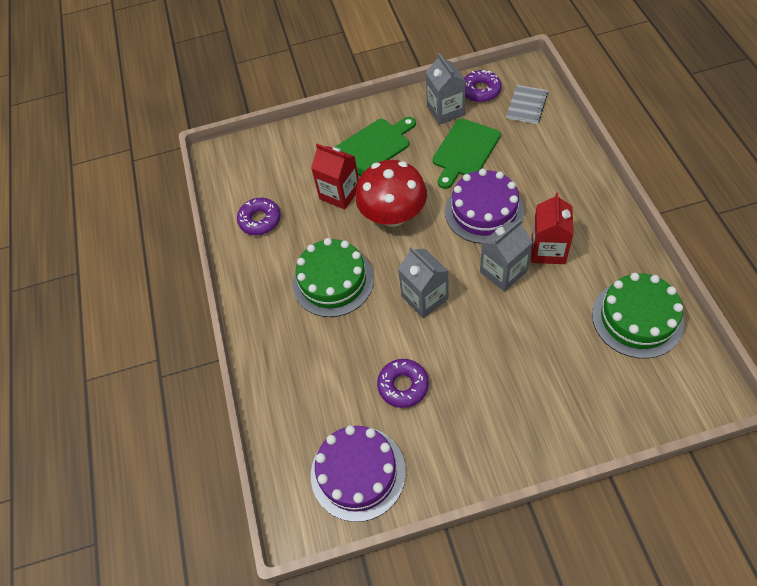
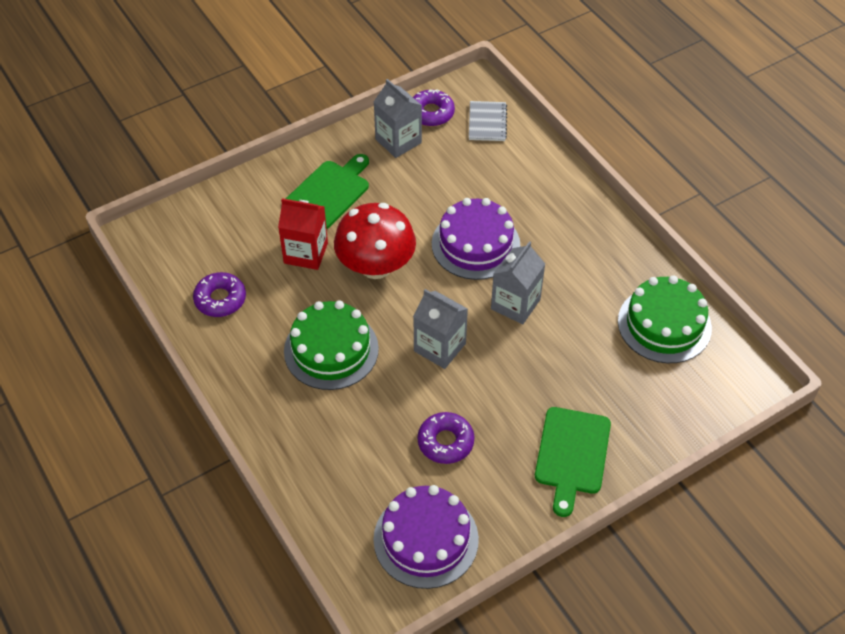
camera: 25 degrees left, 5 degrees down
(464, 151) = (434, 183): green cutting board -> green cutting board (571, 455)
(548, 250) = (555, 273): red carton -> none

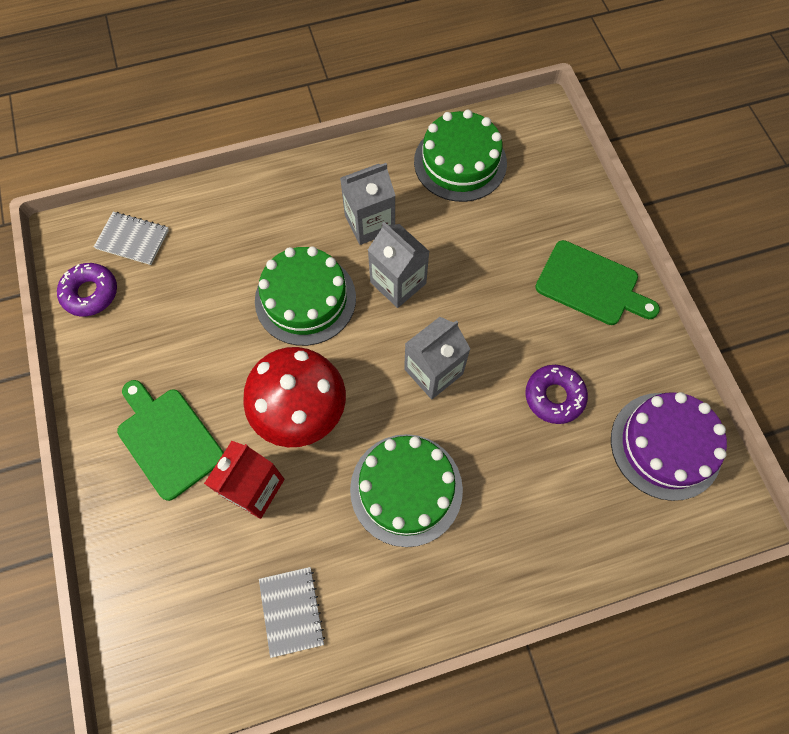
camera: 75 degrees left, 15 degrees up
(220, 299) = (291, 611): purple donut -> grey notebook
(398, 141) = (119, 340): grey carton -> grey carton (369, 223)
(475, 244) = (305, 299): purple cake -> green cake

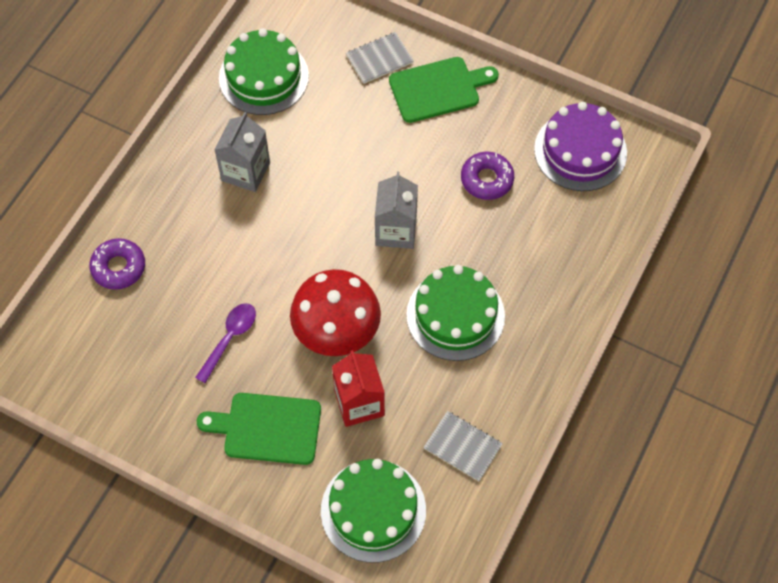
camera: 45 degrees left, 5 degrees down
(90, 293) = (94, 391): purple donut -> purple donut (118, 267)
(132, 239) = (80, 329): grey notebook -> grey notebook (379, 59)
(219, 341) = (229, 338): none -> purple spoon
(305, 299) = (258, 259): green cake -> green cake (373, 510)
(398, 283) = (310, 195): grey carton -> none

